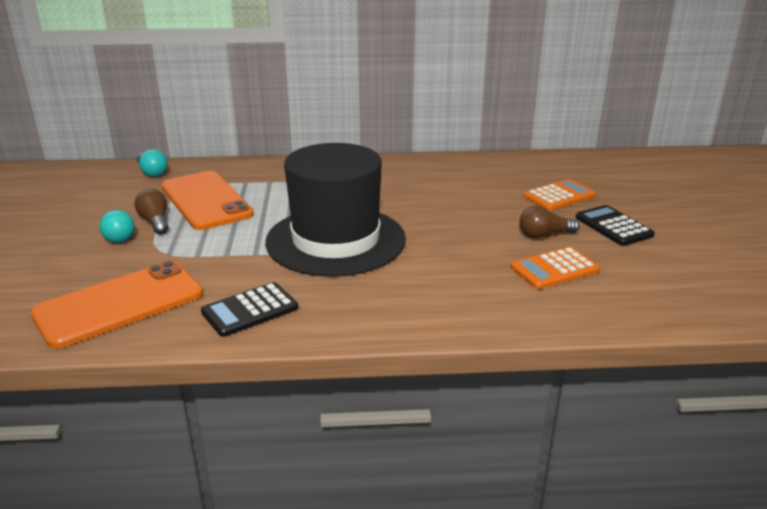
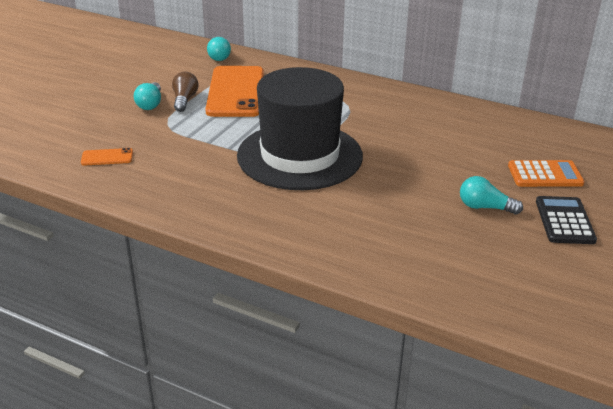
camera: 30 degrees right, 5 degrees up
(119, 304) = (107, 157): orange phone -> orange phone, size x0.42
(250, 310) = (184, 191): black calculator -> none
(544, 235) = (485, 207): brown light bulb -> turquoise light bulb
(554, 269) = (457, 241): orange calculator -> none

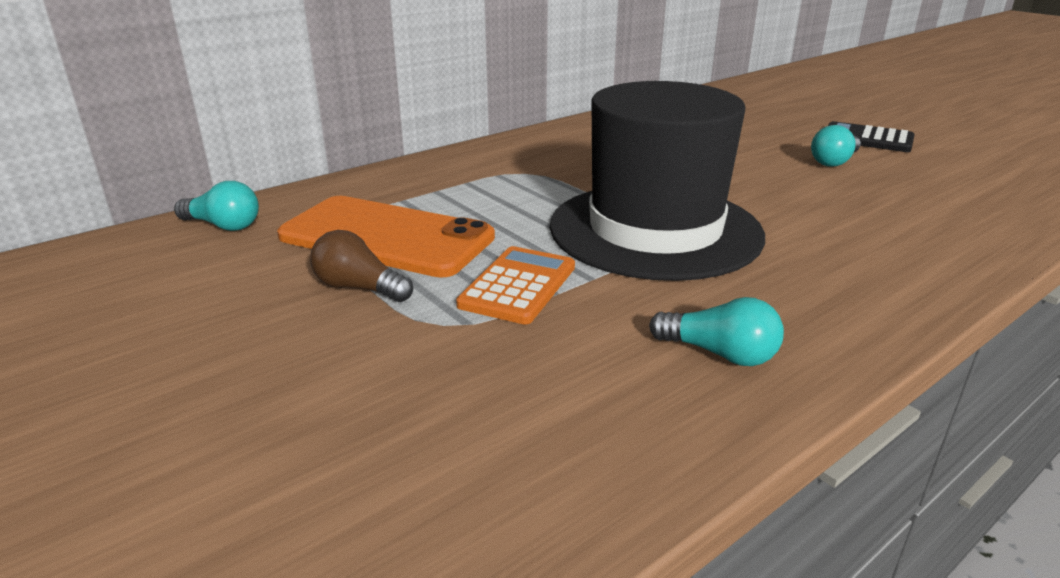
camera: 65 degrees left, 5 degrees down
(107, 157) = (531, 427): orange phone -> none
(150, 104) = (330, 328): turquoise light bulb -> turquoise light bulb (719, 354)
(545, 175) = (770, 126): orange calculator -> orange calculator (518, 286)

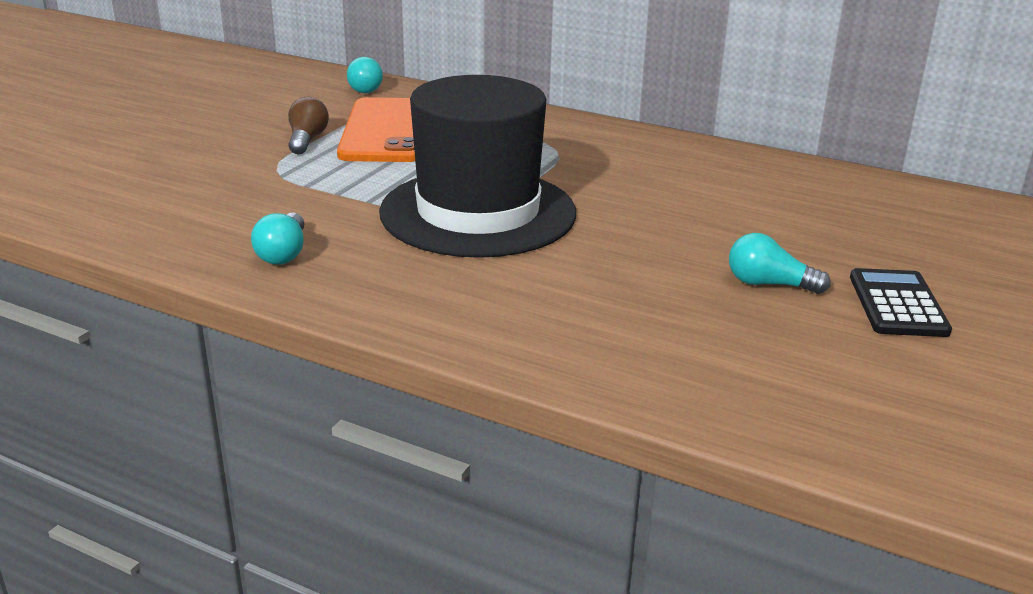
camera: 65 degrees right, 0 degrees up
(518, 286) = (341, 181): orange calculator -> none

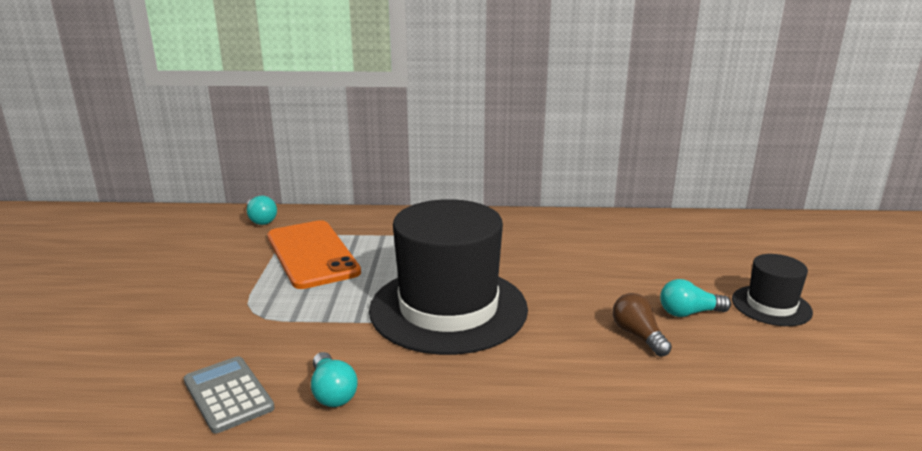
camera: 25 degrees left, 5 degrees down
(190, 231) = (228, 394): none -> grey calculator
(307, 140) = (254, 277): brown light bulb -> brown light bulb (638, 335)
(897, 304) = (771, 306): black calculator -> black hat

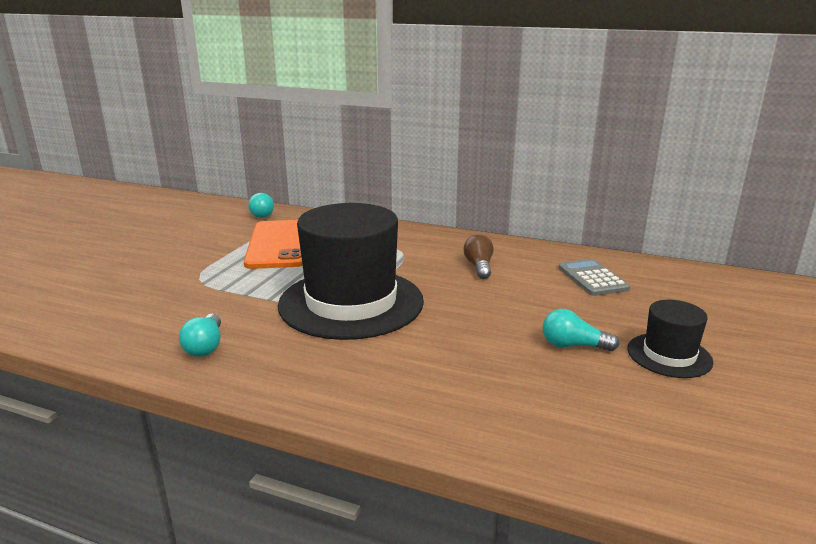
camera: 20 degrees right, 0 degrees up
(228, 394) = (132, 332): grey calculator -> grey calculator (592, 278)
(638, 335) = (503, 355): brown light bulb -> brown light bulb (479, 267)

